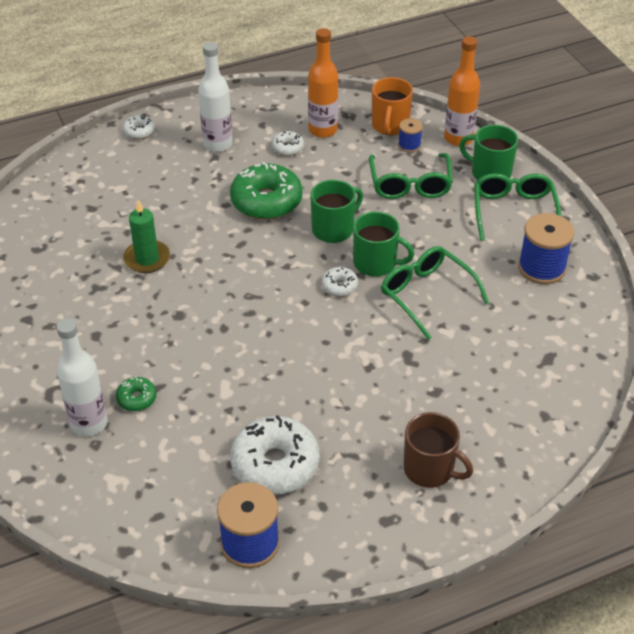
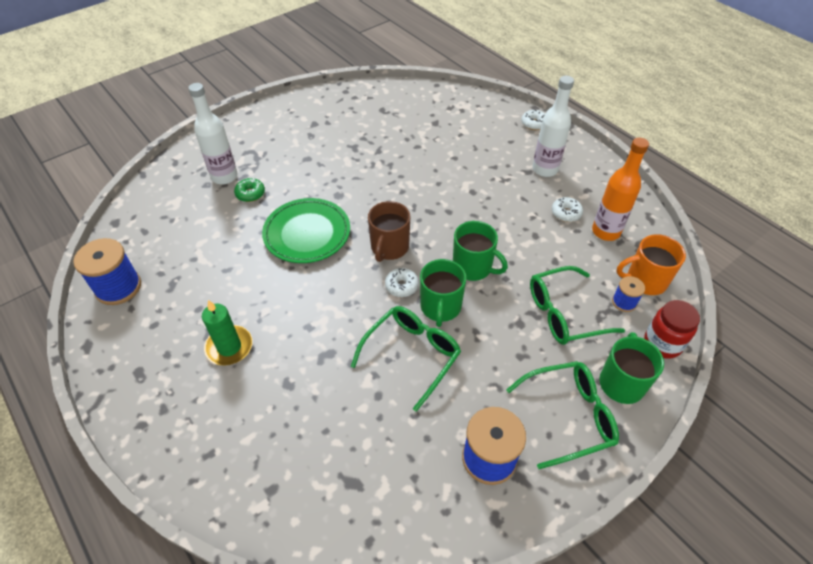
camera: 75 degrees right, 5 degrees up
(147, 259) = (392, 163): green candle -> green candle (229, 347)
(232, 351) = (307, 234): none -> green plate
(266, 201) = (488, 215): green donut -> none
(275, 464) = (194, 285): white donut -> none
(430, 469) = (195, 395): brown mug -> brown mug (389, 248)
(458, 138) = (662, 343): orange bottle -> red jar

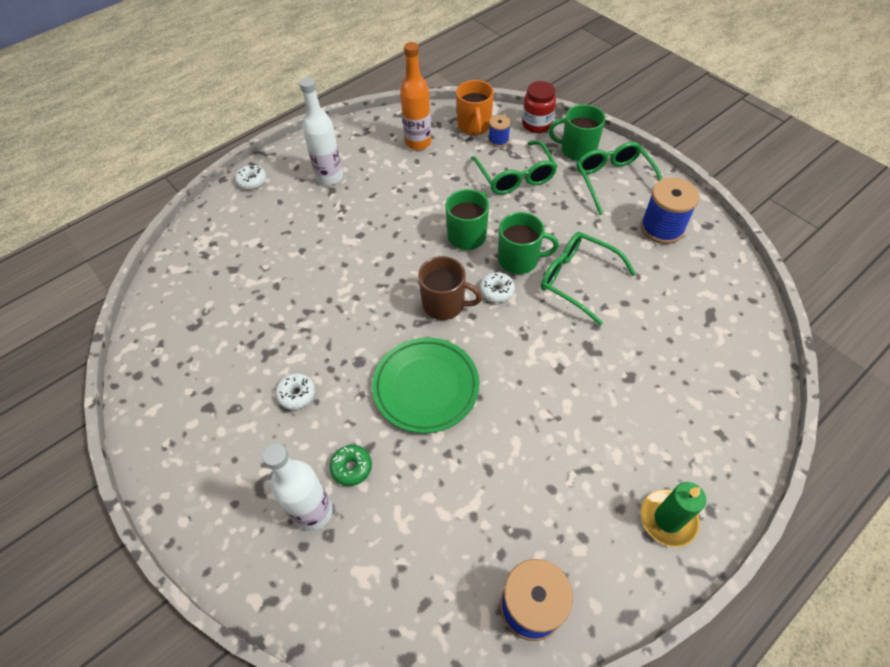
camera: 90 degrees left, 5 degrees up
(229, 347) = (598, 441): green candle -> green candle (668, 519)
(566, 213) = (394, 166): white donut -> white donut (297, 394)

